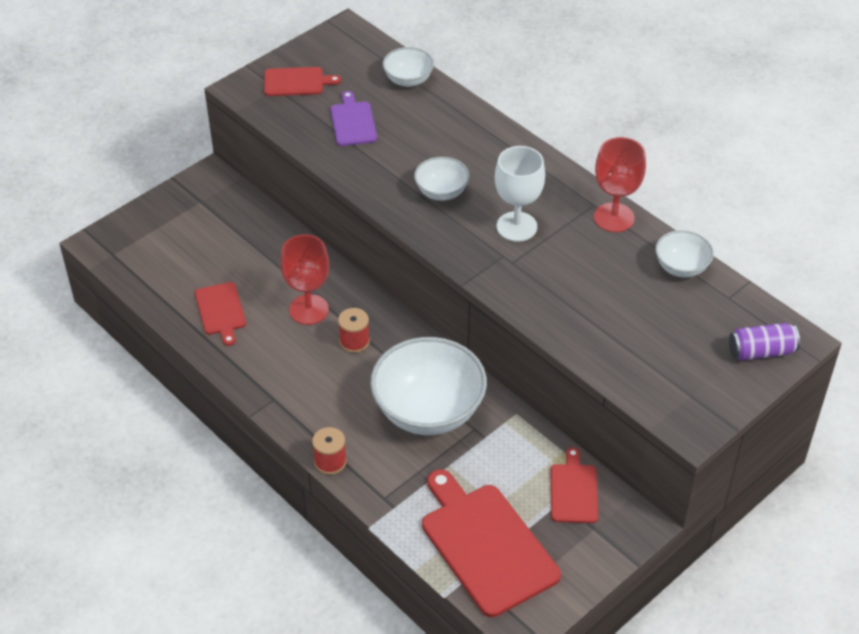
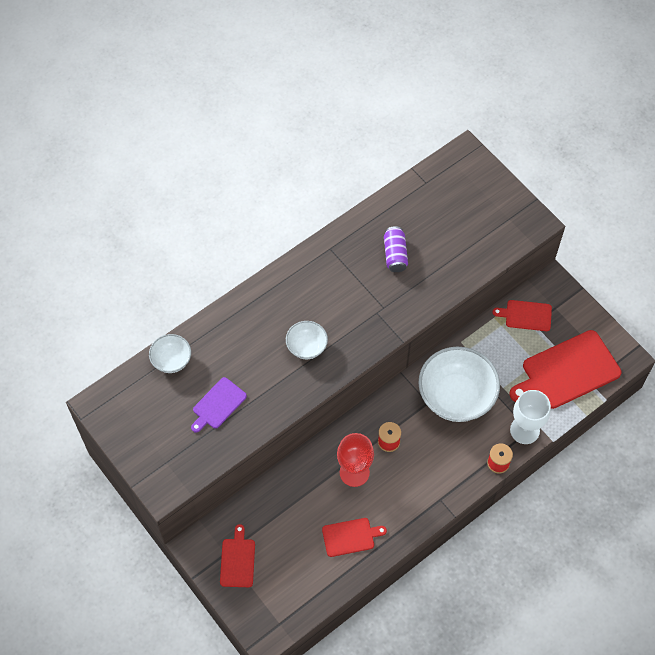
camera: 85 degrees left, 15 degrees up
(296, 82) = (161, 446): red cutting board -> red cutting board (237, 560)
(353, 122) = (218, 405): purple cutting board -> purple cutting board turned 45 degrees counterclockwise
(516, 226) = (348, 300): white goblet -> white goblet (524, 430)
(614, 217) = (344, 238): red goblet -> none
(681, 267) = (396, 205): white bowl -> none
(761, 351) = (474, 173): purple can -> purple can (395, 254)

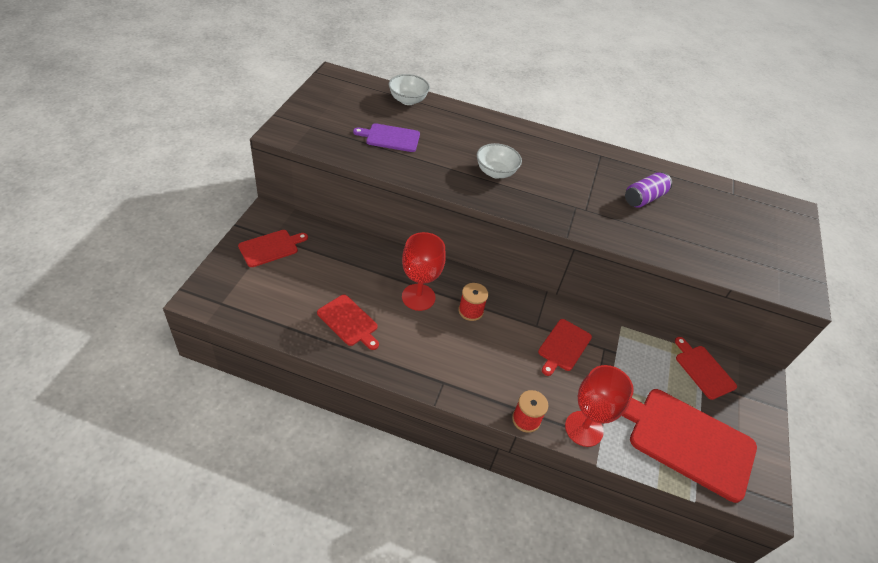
camera: 50 degrees right, 15 degrees down
(456, 396) = (563, 346): white bowl -> red cutting board
(524, 430) = (584, 428): white goblet -> red goblet

